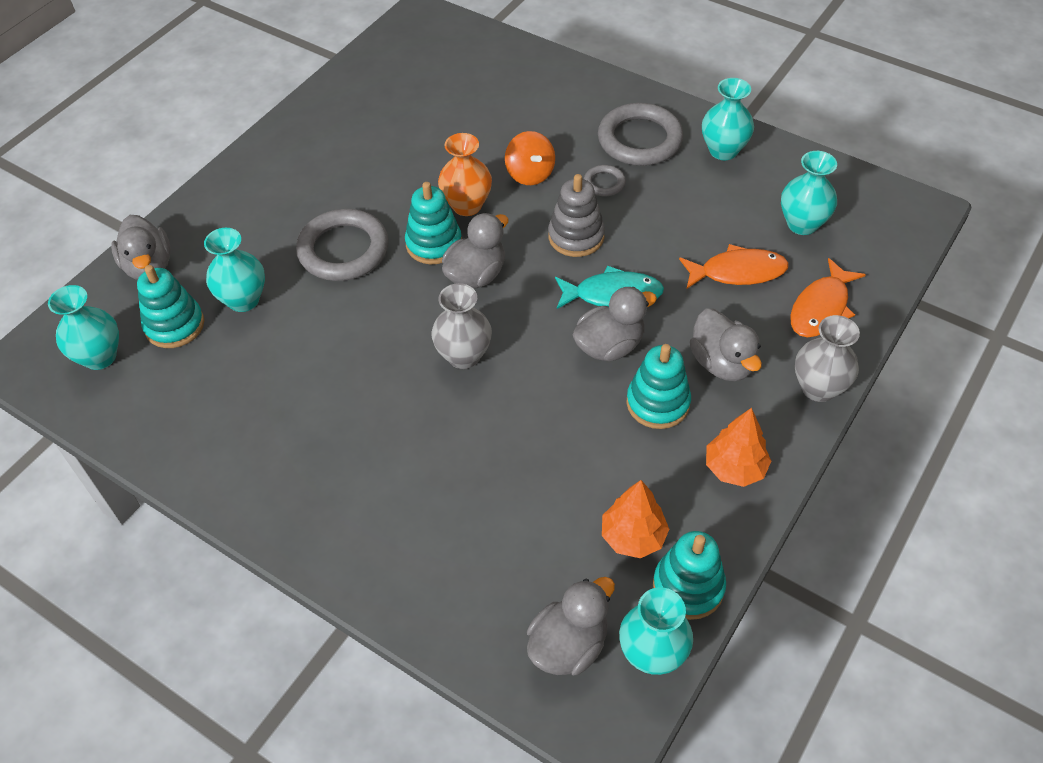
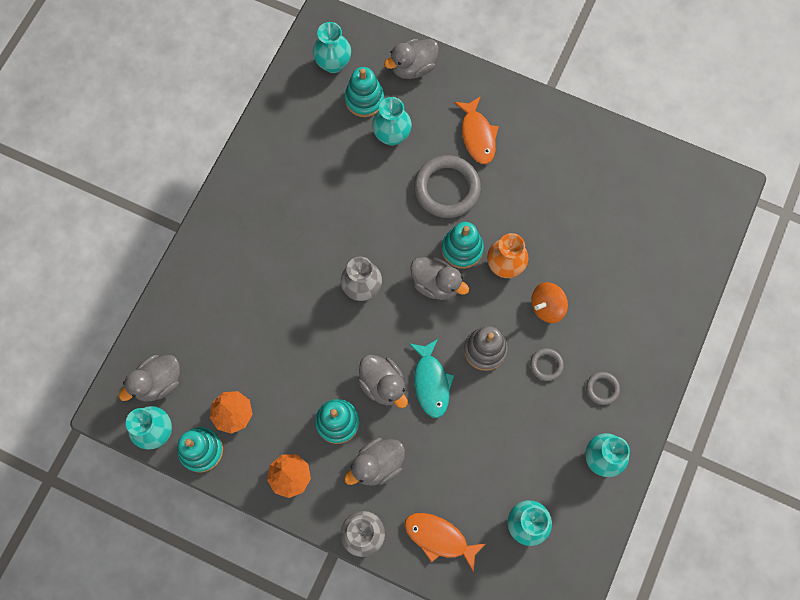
camera: 80 degrees right, 20 degrees up
(568, 645) = (158, 382): grey duck -> grey duck turned 105 degrees clockwise
(639, 140) = (602, 388): grey ring -> grey ring, size x0.48
(738, 272) = (466, 474): orange fish -> orange fish (477, 135)

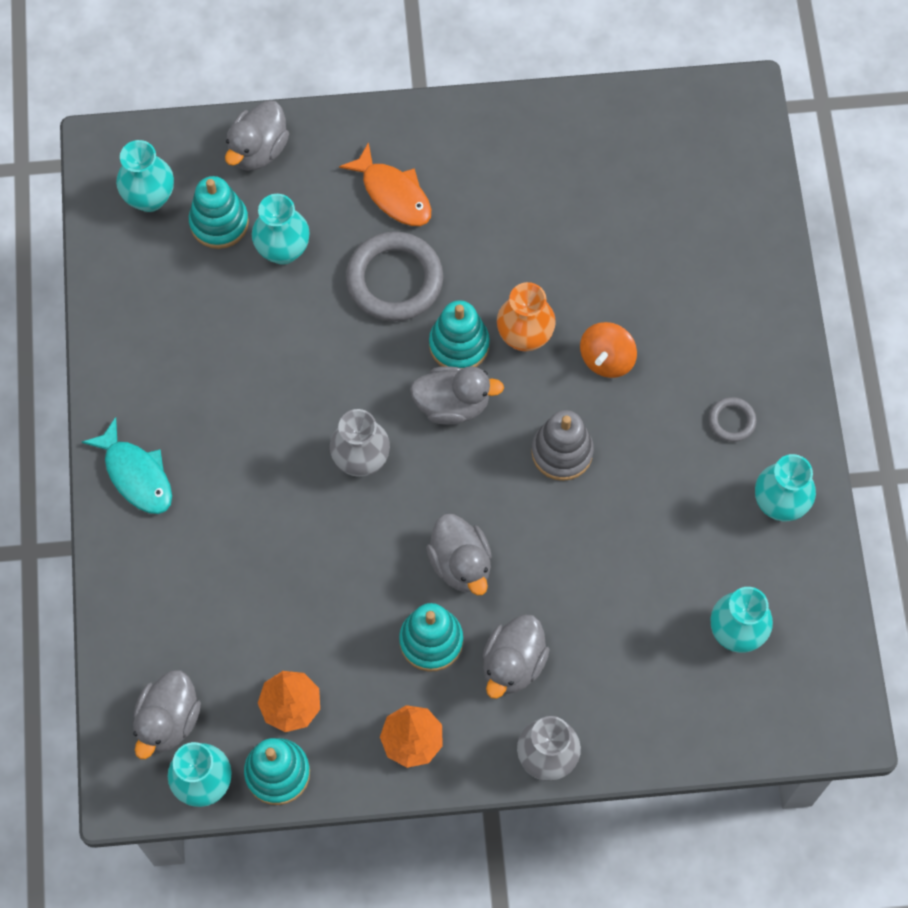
camera: 30 degrees left, 5 degrees down
(383, 385) = (461, 564): grey duck -> grey duck turned 45 degrees clockwise
(431, 382) = (519, 528): turquoise fish -> turquoise fish (136, 475)
(439, 538) = (642, 708): orange fish -> none
(546, 365) = (647, 429): grey ring -> none

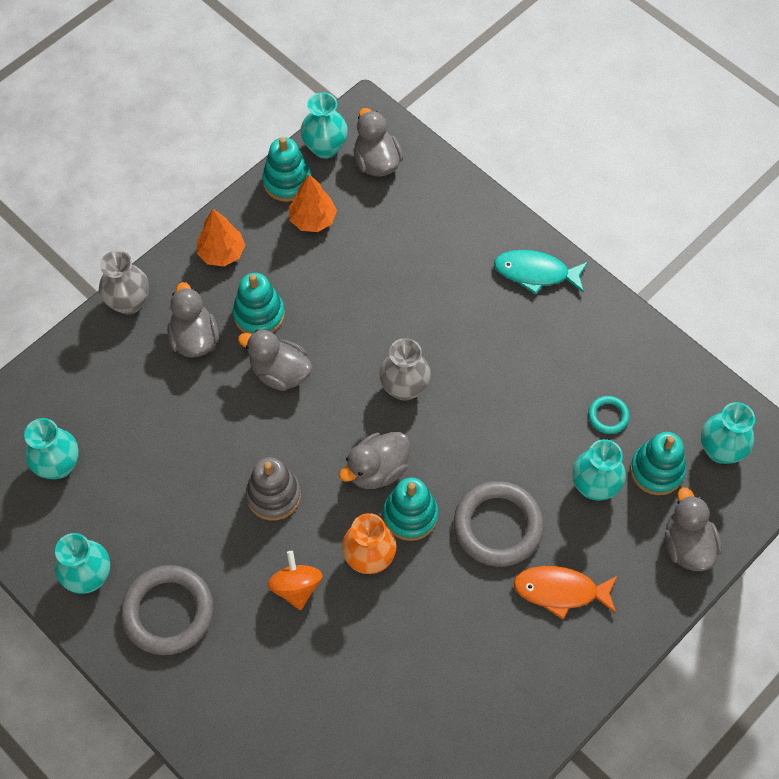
camera: 140 degrees right, 5 degrees down
(211, 296) = (608, 416): none -> turquoise ring
(732, 421) = (168, 612): grey ring -> grey ring, size x2.10

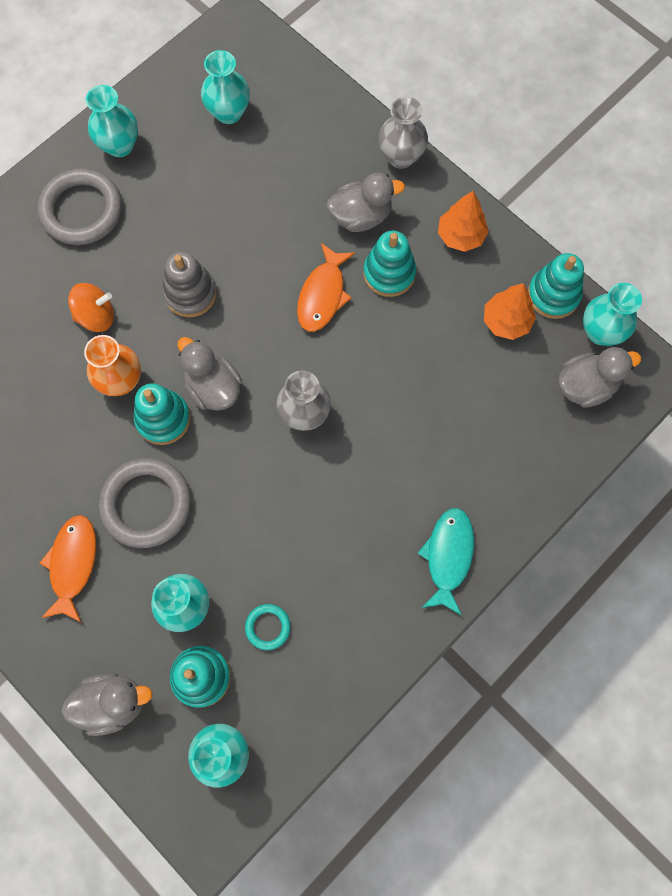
camera: 90 degrees right, 10 degrees up
(280, 373) = (322, 295): grey duck -> orange fish

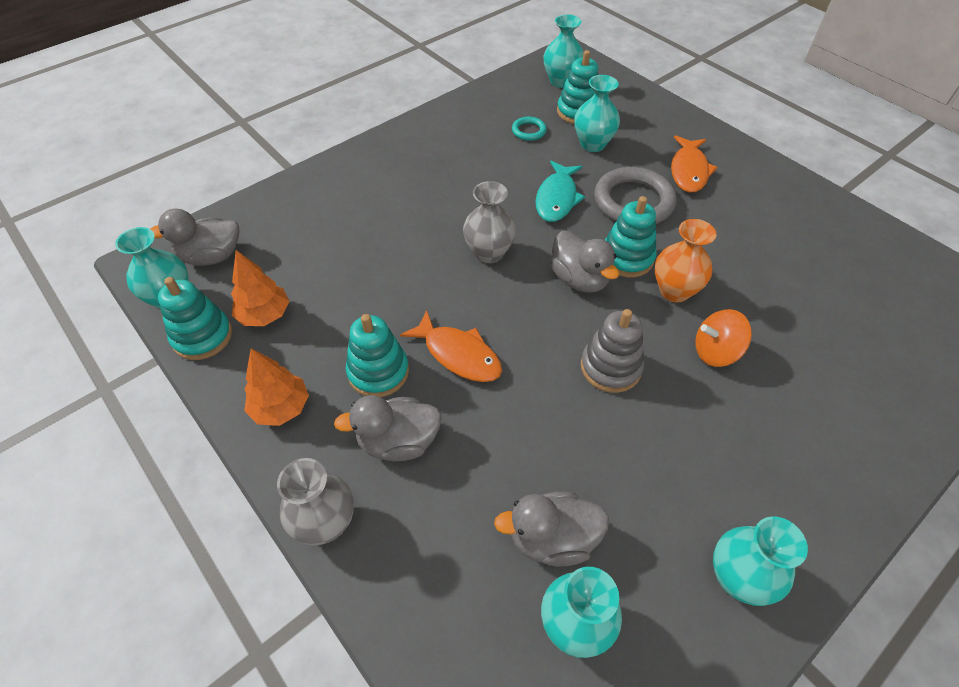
camera: 175 degrees left, 20 degrees down
(81, 210) = (767, 479): grey ring -> none
(113, 703) = (641, 104): grey duck -> grey duck (552, 538)
(322, 295) = (458, 354): orange fish -> orange fish turned 105 degrees clockwise
(448, 556) = (381, 158): turquoise fish -> turquoise fish (557, 198)

